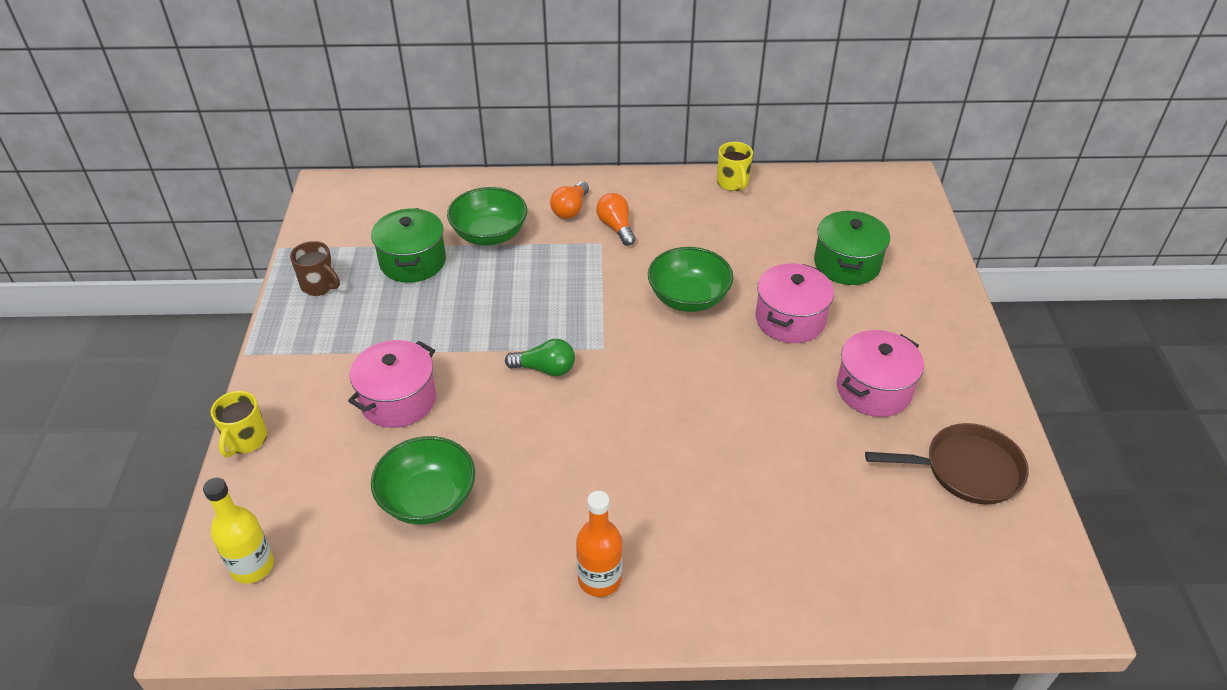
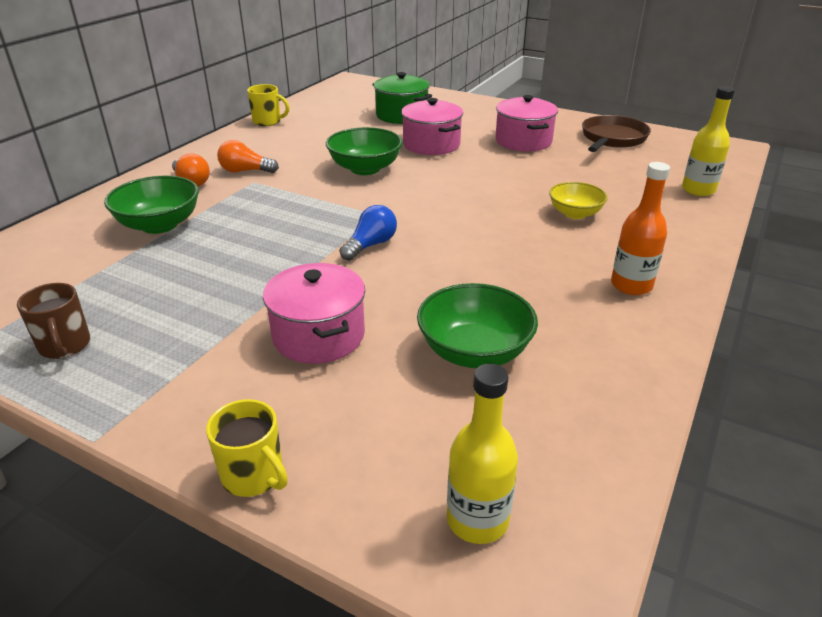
camera: 60 degrees left, 10 degrees down
(319, 285) = (65, 346): brown mug -> brown mug turned 90 degrees clockwise
(413, 261) = (127, 275): green pot -> none
(545, 369) = (370, 245): green light bulb -> blue light bulb
(720, 493) = (575, 213): none -> yellow bowl
(879, 594) = (698, 190): none -> yellow bottle

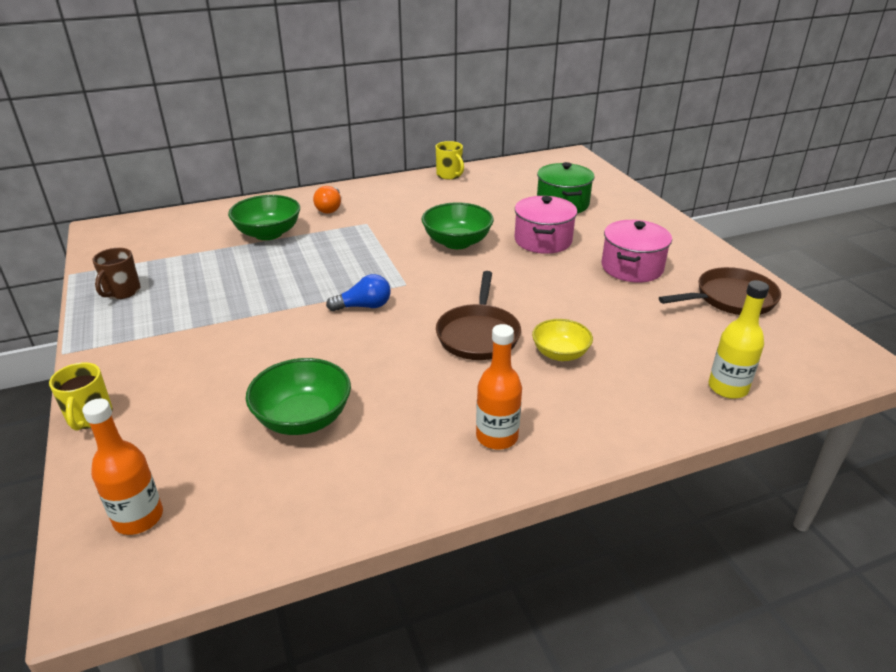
camera: 40 degrees right, 0 degrees up
(245, 171) = (374, 212): orange light bulb -> none
(319, 335) = (238, 354): pink pot -> none
(477, 520) = (138, 518): yellow bottle -> orange bottle
(499, 225) = (478, 334): none -> brown pan

